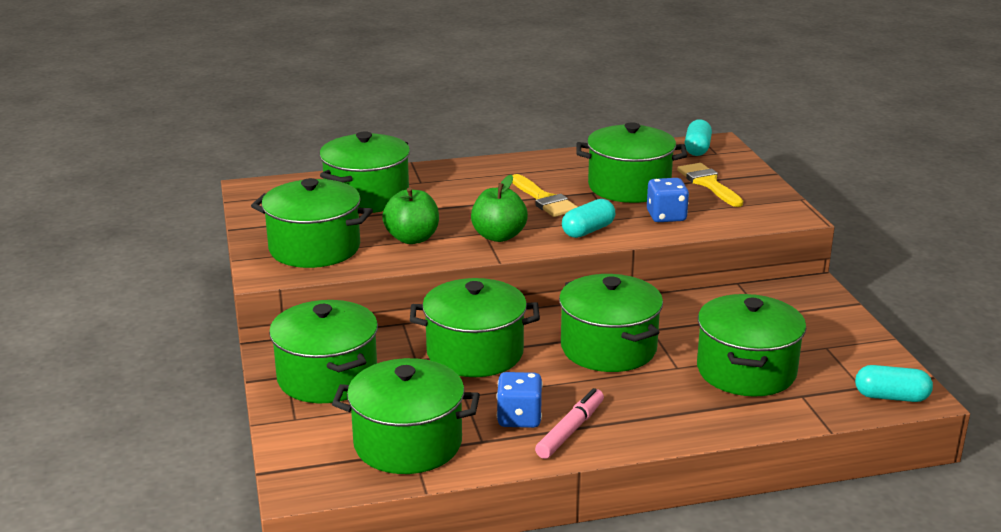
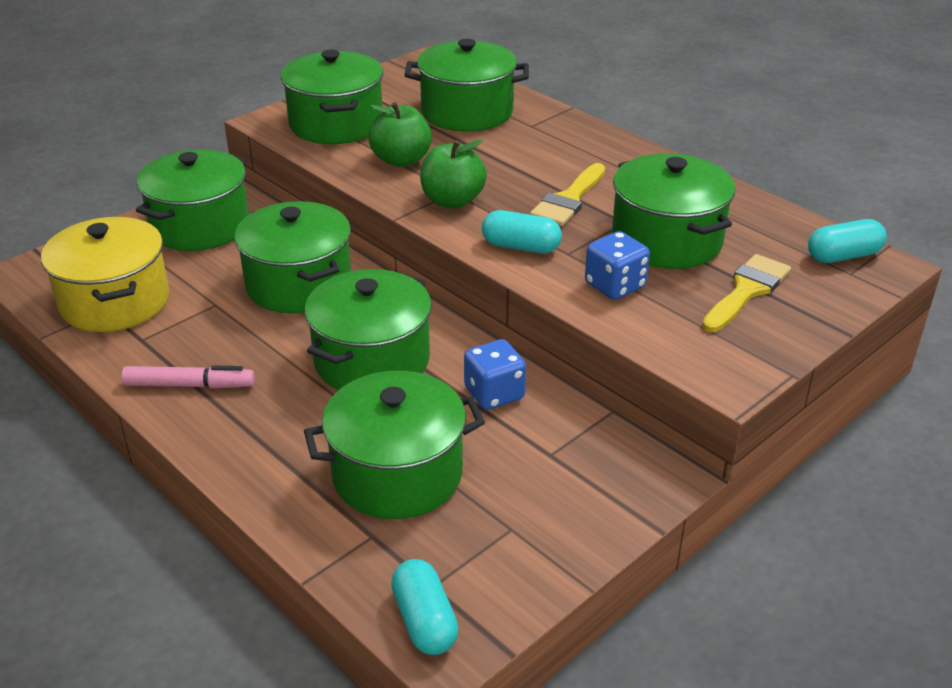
camera: 60 degrees right, 10 degrees up
(408, 443) = (115, 301): green pot -> yellow pot
(519, 418) = (194, 347): blue dice -> blue dice (494, 394)

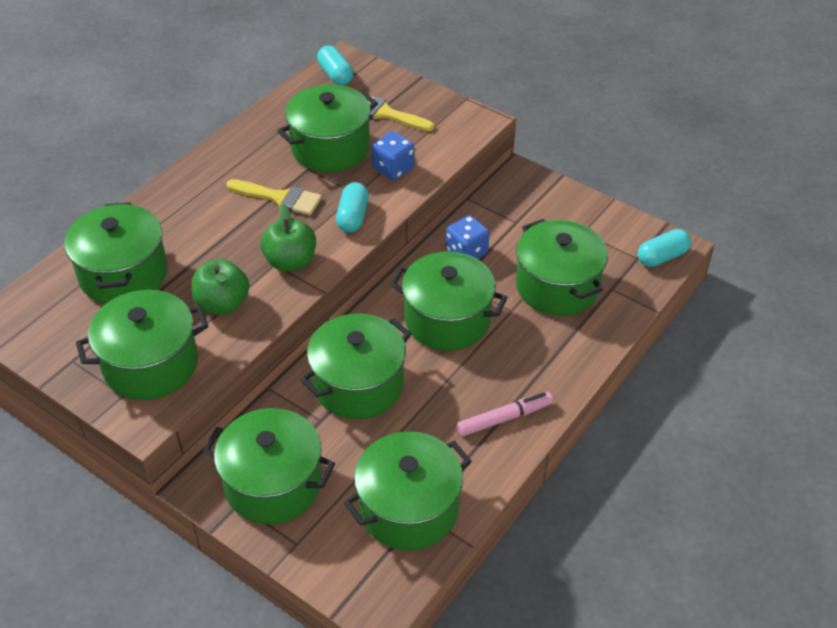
camera: 100 degrees left, 10 degrees up
(115, 301) = (408, 508): yellow pot -> green pot
(189, 385) = (504, 418): pink marker -> pink marker turned 75 degrees clockwise

